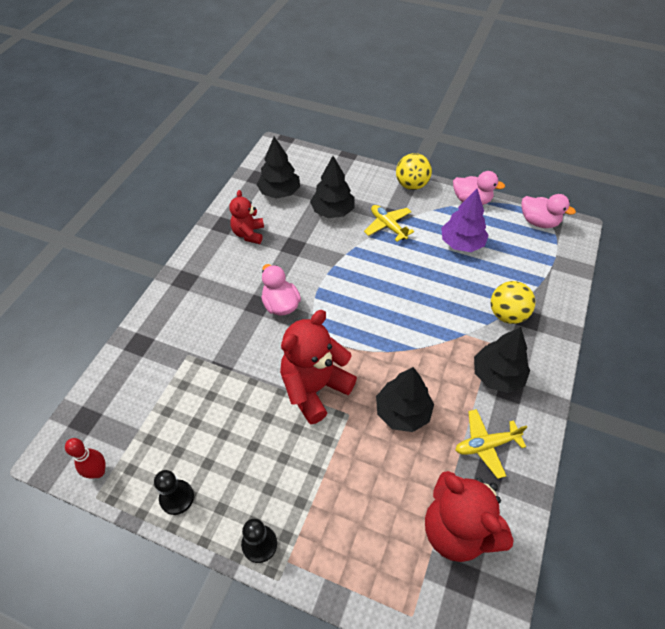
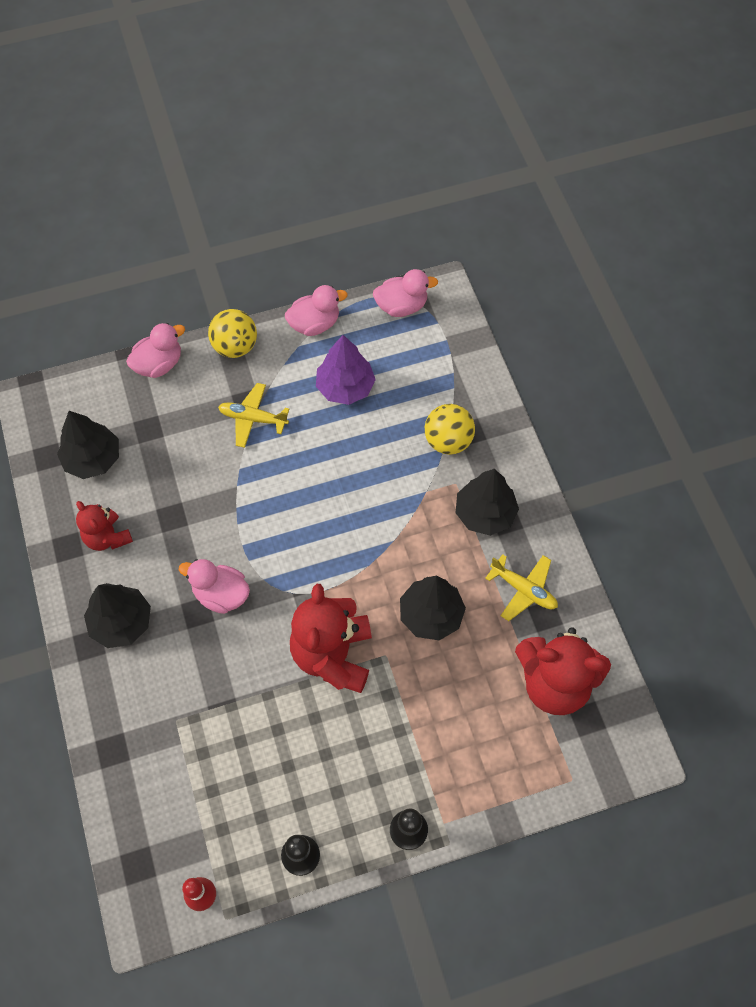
camera: 40 degrees left, 10 degrees up
(333, 211) = (176, 441): black tree -> black tree (121, 622)
(359, 169) = (159, 364): none -> pink duck
(486, 445) = (523, 590): yellow plane -> yellow plane turned 90 degrees counterclockwise

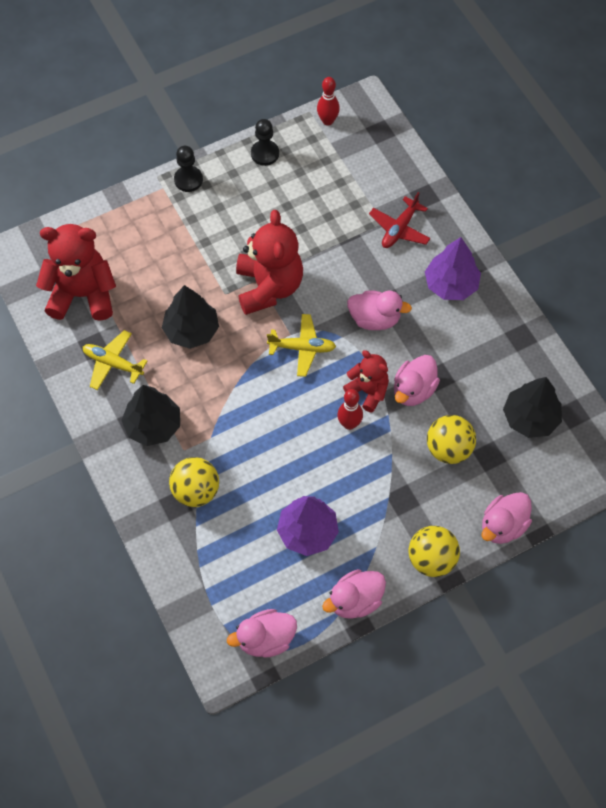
camera: 170 degrees right, 0 degrees up
(107, 537) = (489, 350): red teddy bear -> red teddy bear (368, 391)
(121, 622) = (451, 285): black tree -> purple tree
(158, 707) = (399, 229): none -> red plane
(186, 442) = (448, 449): none -> yellow ball
(202, 507) = (413, 390): none -> pink duck
(253, 419) = (391, 483): yellow plane -> yellow plane (302, 348)
(279, 482) = (349, 424): none -> red bowling pin

